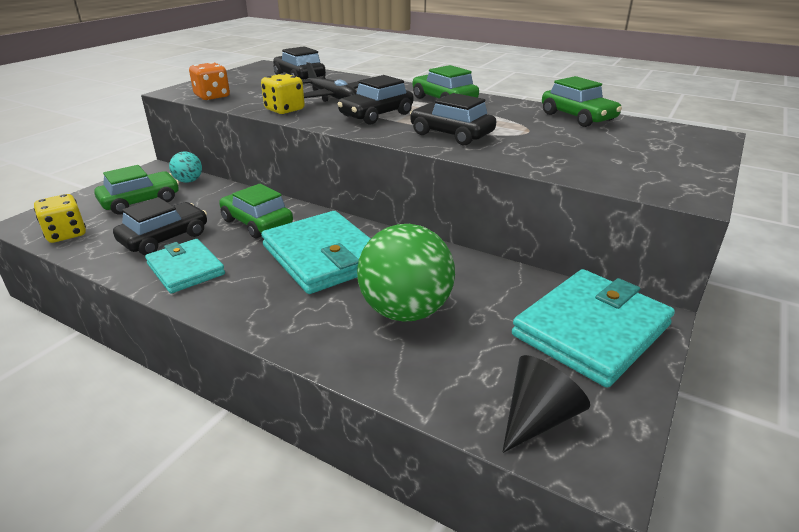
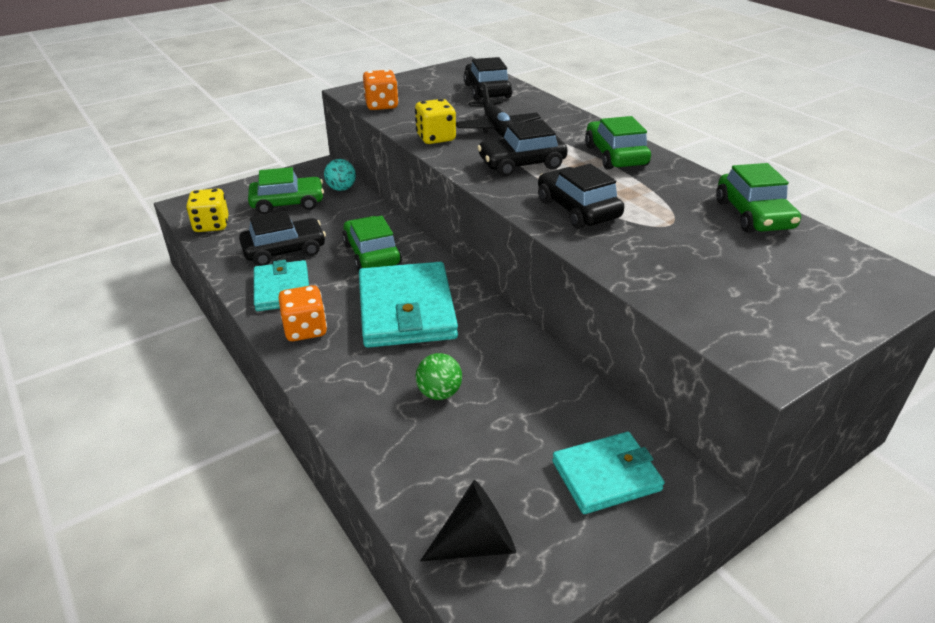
camera: 25 degrees right, 5 degrees up
(235, 295) = (305, 329): none -> orange dice
(405, 311) = (439, 393): green ball -> green ball, size x0.48
(591, 330) = (606, 476): turquoise wallet -> turquoise wallet, size x0.61

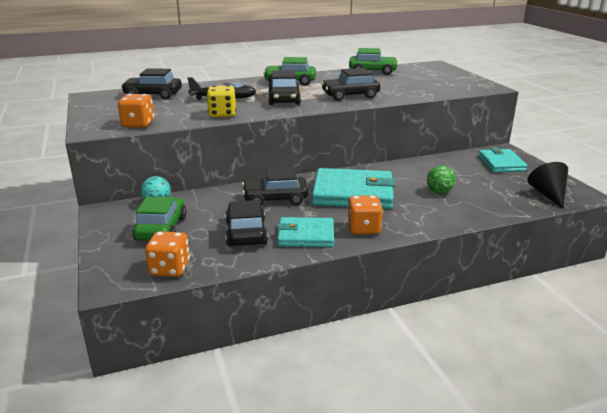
camera: 75 degrees left, 10 degrees down
(211, 225) = (170, 269): yellow dice -> orange dice
(372, 254) = (275, 199): green car -> black car

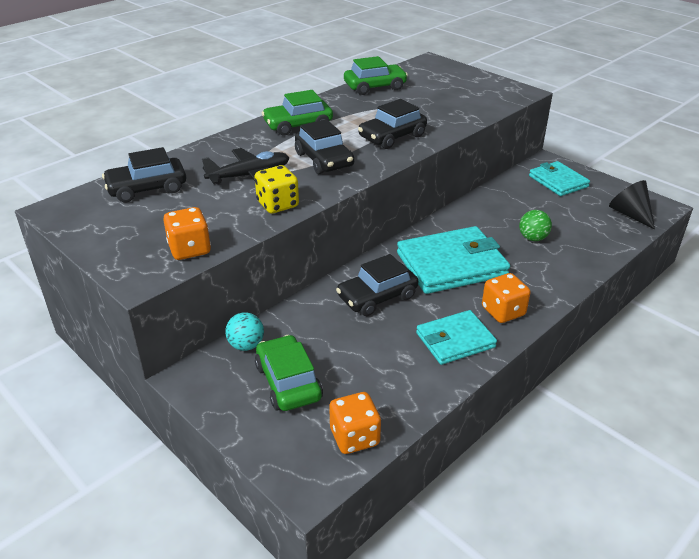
camera: 25 degrees left, 10 degrees up
(246, 233) = (390, 357): black car -> none

